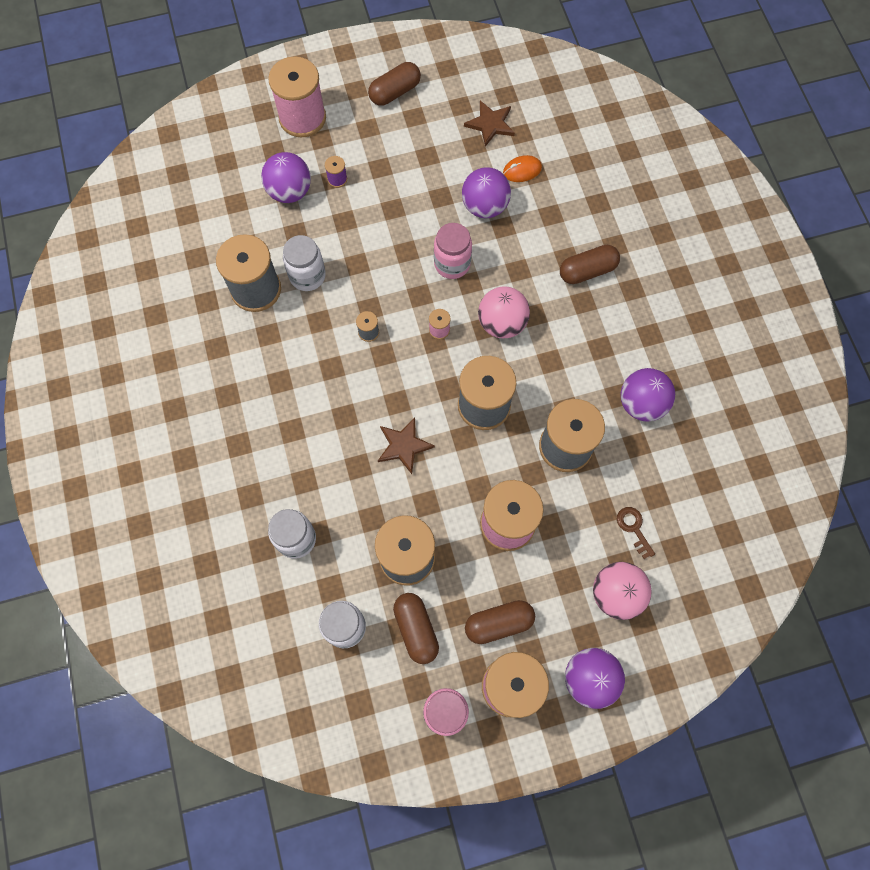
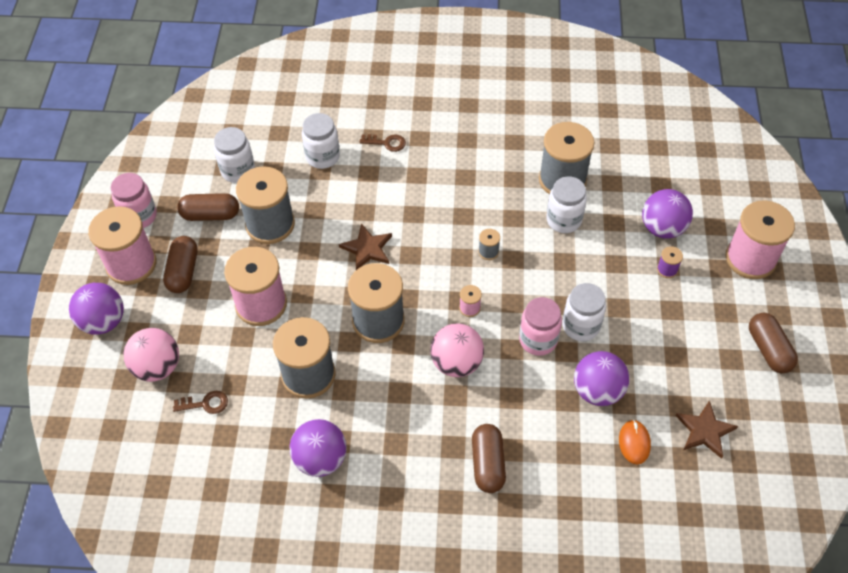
camera: 110 degrees right, 15 degrees down
(255, 477) = (386, 143): none -> brown key
(424, 234) = (581, 326): none -> white jar

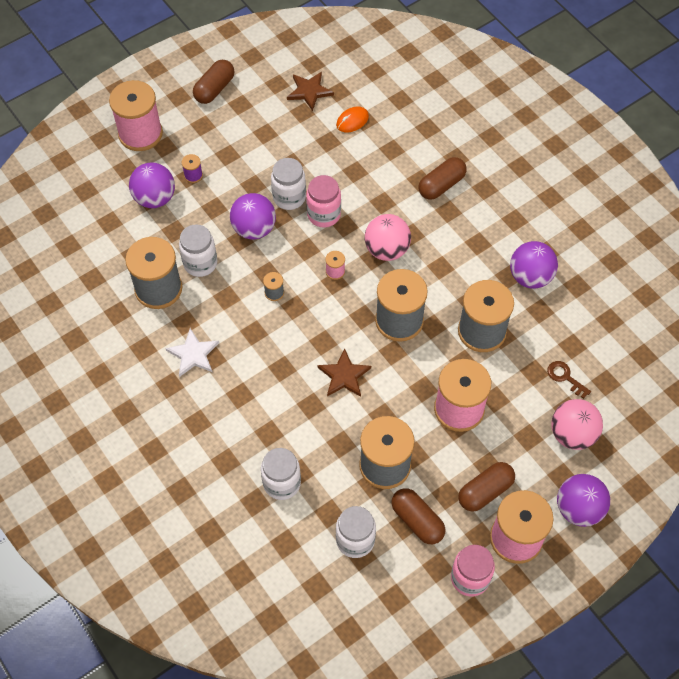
camera: 130 degrees left, 5 degrees up
(386, 143) = (224, 444): brown key -> none
(479, 167) = (193, 354): none -> white star
(597, 391) = (332, 159): purple ball -> purple ball (254, 229)

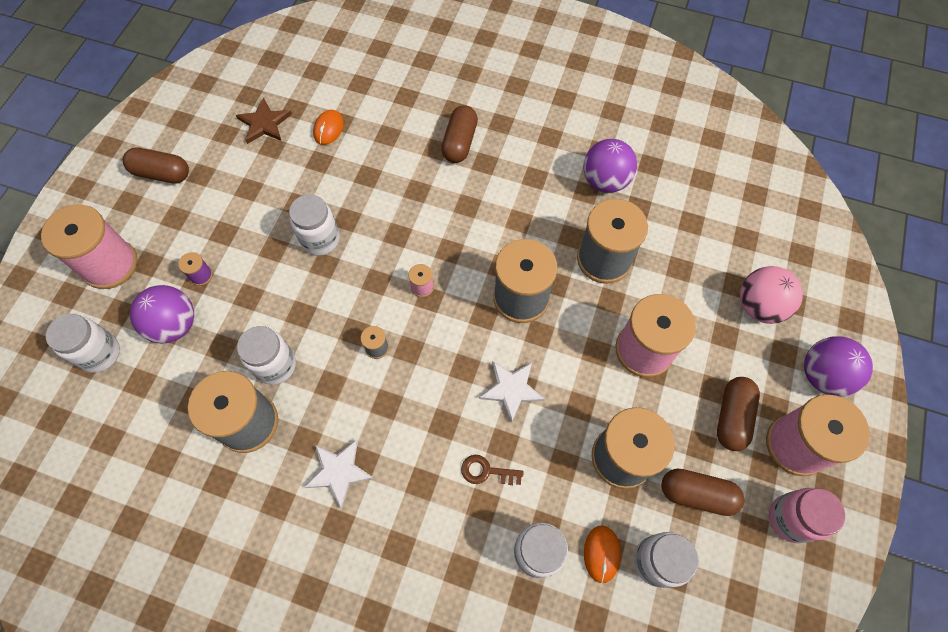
camera: 35 degrees left, 5 degrees up
(97, 189) = (100, 353): none -> white jar
(214, 89) = (162, 173): brown capsule -> brown capsule turned 75 degrees counterclockwise
(254, 229) = (307, 293): purple ball -> none
(322, 512) = (601, 554): none -> orange mouse
(324, 214) = (368, 236): pink jar -> none
(344, 375) = (511, 389): brown star -> white star
(387, 249) = (456, 234): pink ball -> none
(565, 377) = (709, 256): brown key -> brown key (486, 471)

